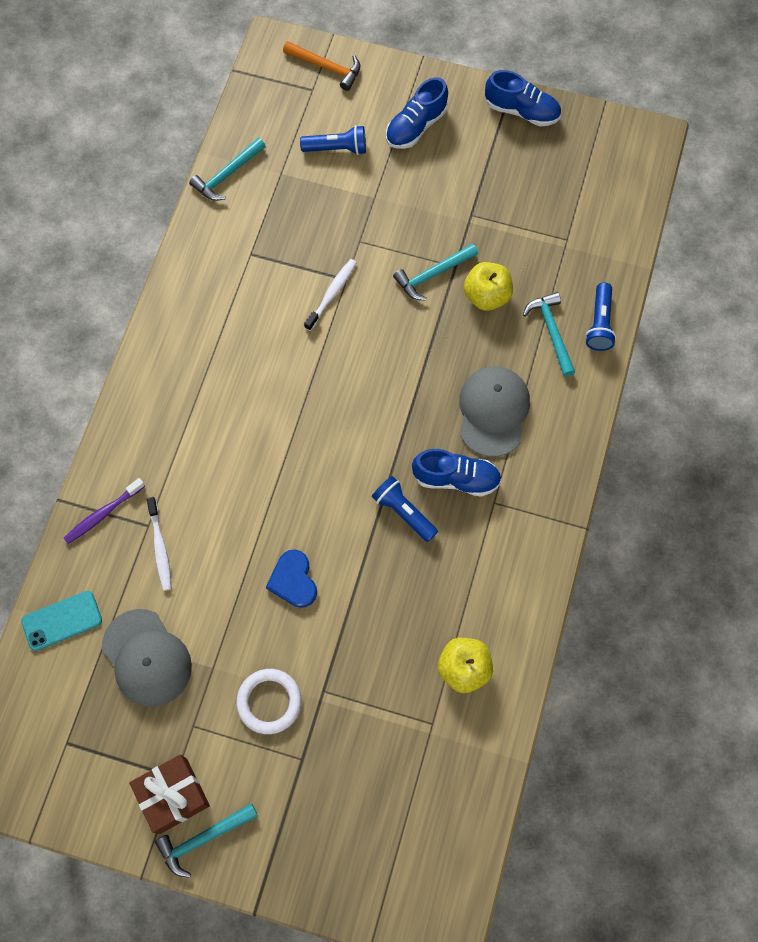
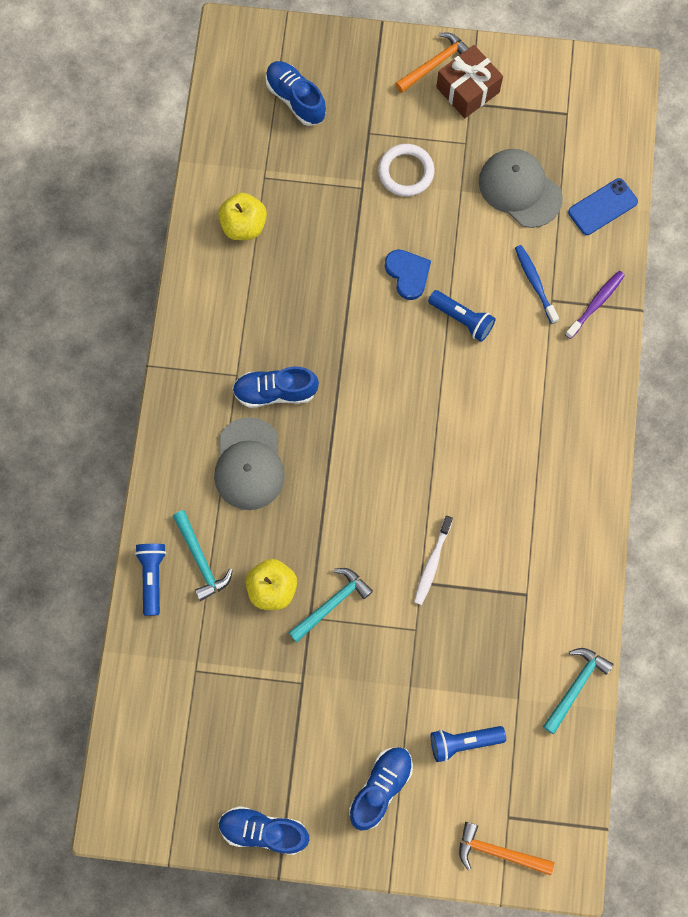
camera: 170 degrees right, 5 degrees up
(62, 621) = (602, 207): turquoise phone -> blue phone
(160, 547) = (535, 283): white toothbrush -> blue toothbrush
(203, 838) = (435, 63): turquoise hammer -> orange hammer
(379, 820) = (295, 99): none -> blue shoe
(403, 512) = (319, 352): blue flashlight -> blue flashlight (462, 319)

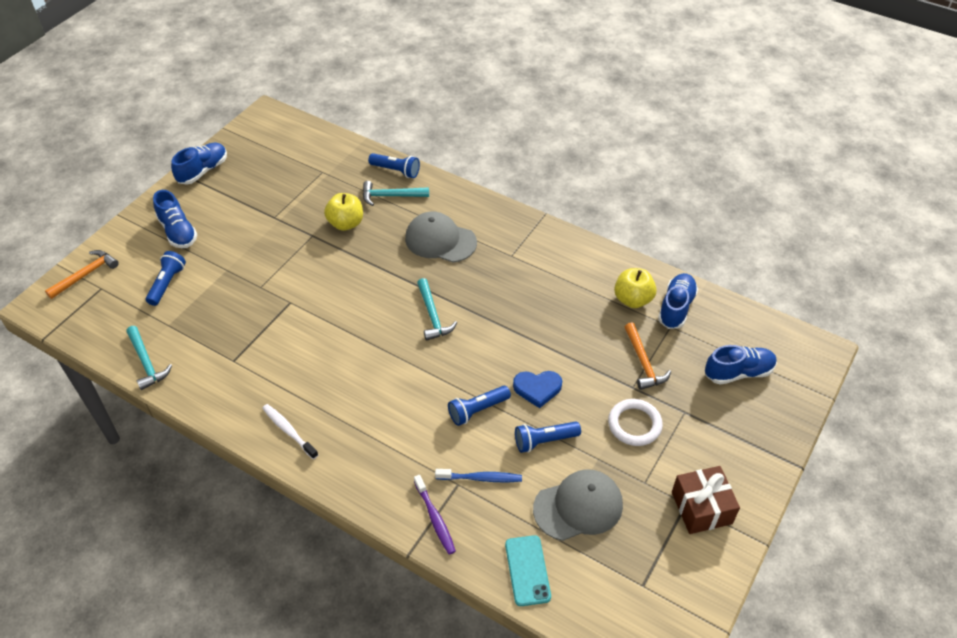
camera: 115 degrees right, 25 degrees down
(275, 392) = (485, 272): blue shoe -> blue shoe (676, 308)
(332, 603) = (313, 249): turquoise hammer -> turquoise hammer (433, 315)
(432, 563) = (298, 314): white toothbrush -> white toothbrush (288, 431)
(435, 63) = (740, 492): orange hammer -> orange hammer (643, 362)
(465, 244) = (544, 441): none -> blue flashlight
(602, 207) = (527, 570): blue phone -> turquoise phone

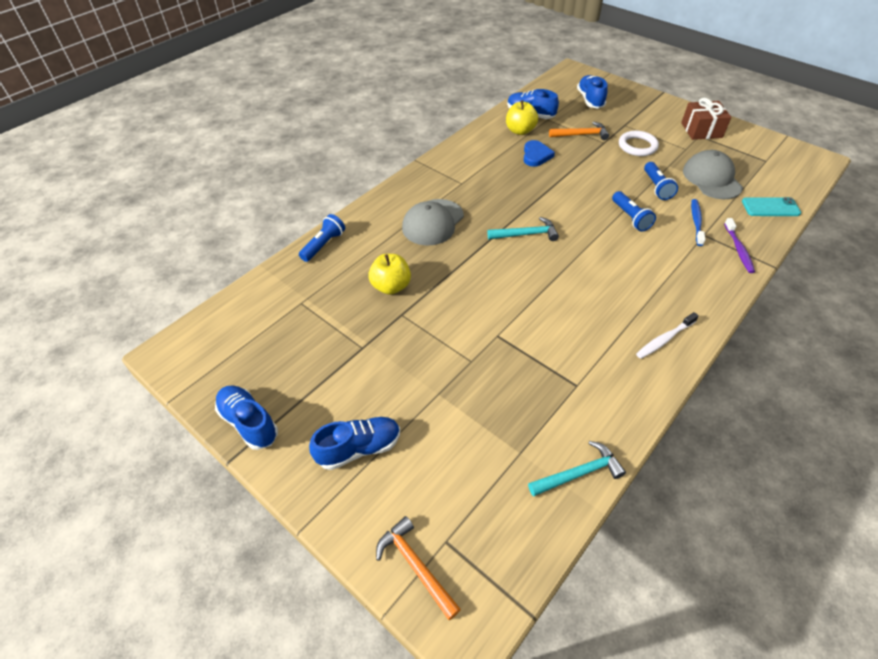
camera: 80 degrees left, 0 degrees up
(167, 284) = (451, 457): blue flashlight -> none
(391, 196) = (360, 251): turquoise hammer -> none
(435, 518) = (738, 249): purple toothbrush -> purple toothbrush turned 105 degrees clockwise
(537, 388) = (607, 185): blue heart -> blue heart (536, 155)

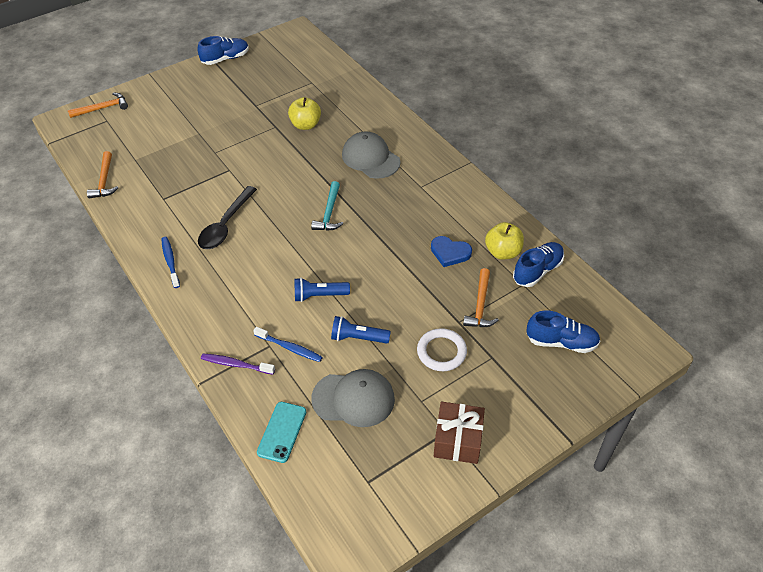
camera: 105 degrees right, 0 degrees up
(323, 245) = (368, 96): blue flashlight -> none
(359, 448) = (182, 96): blue shoe -> none
(579, 473) = (104, 181): turquoise hammer -> orange hammer
(586, 309) = (225, 225): none -> black spoon
(664, 339) = (170, 261): white toothbrush -> blue toothbrush

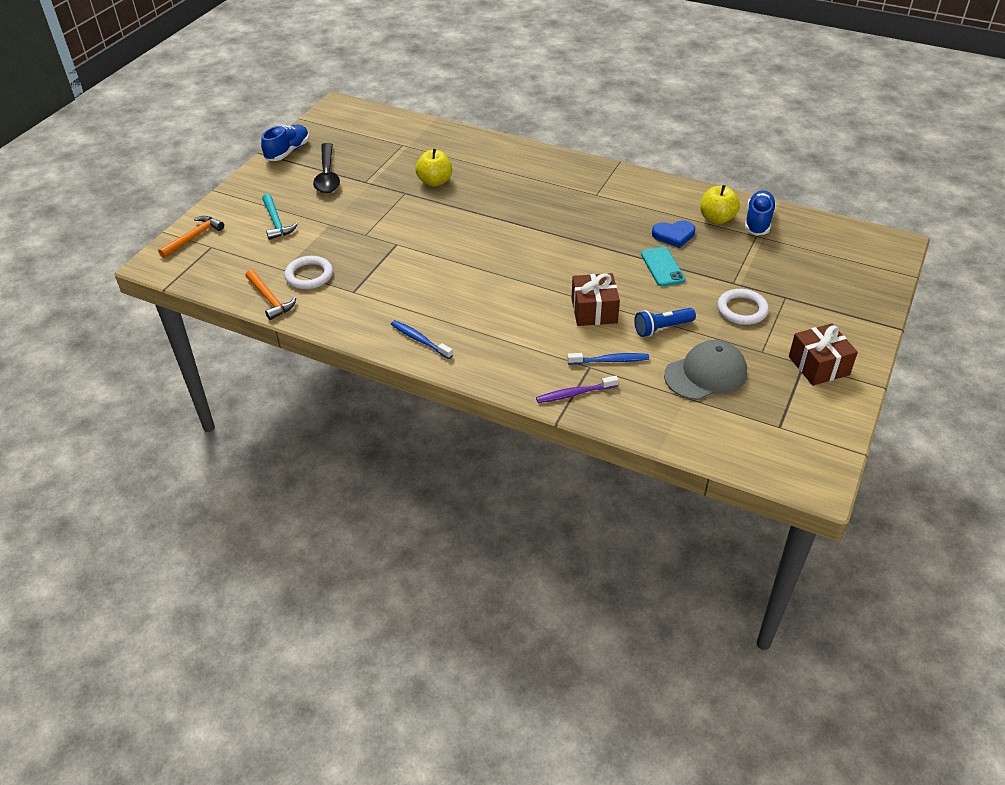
camera: 30 degrees left, 5 degrees down
(147, 172) = (309, 275): none -> white ring
(225, 225) = (443, 290): black spoon -> black spoon (327, 175)
(282, 432) = (671, 425): turquoise phone -> turquoise phone (662, 267)
(319, 295) = (594, 311): blue flashlight -> brown gift
(329, 213) = (534, 244): turquoise hammer -> turquoise hammer (276, 222)
(370, 158) = (527, 188): grey cap -> none
(480, 305) = (738, 264): orange hammer -> none
(561, 342) = (827, 264): blue shoe -> none

